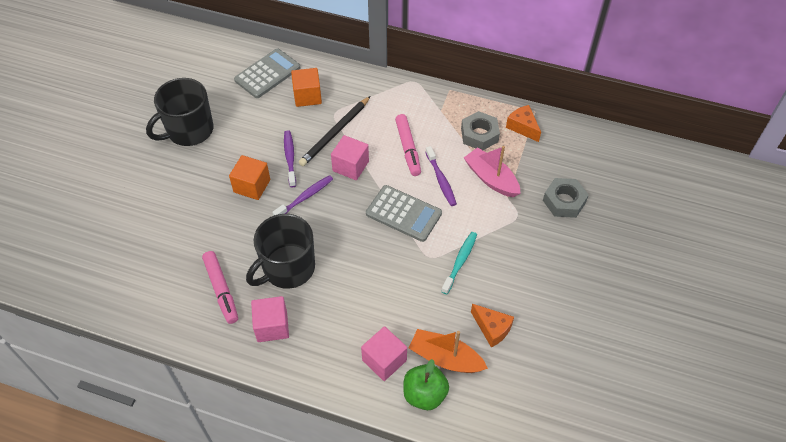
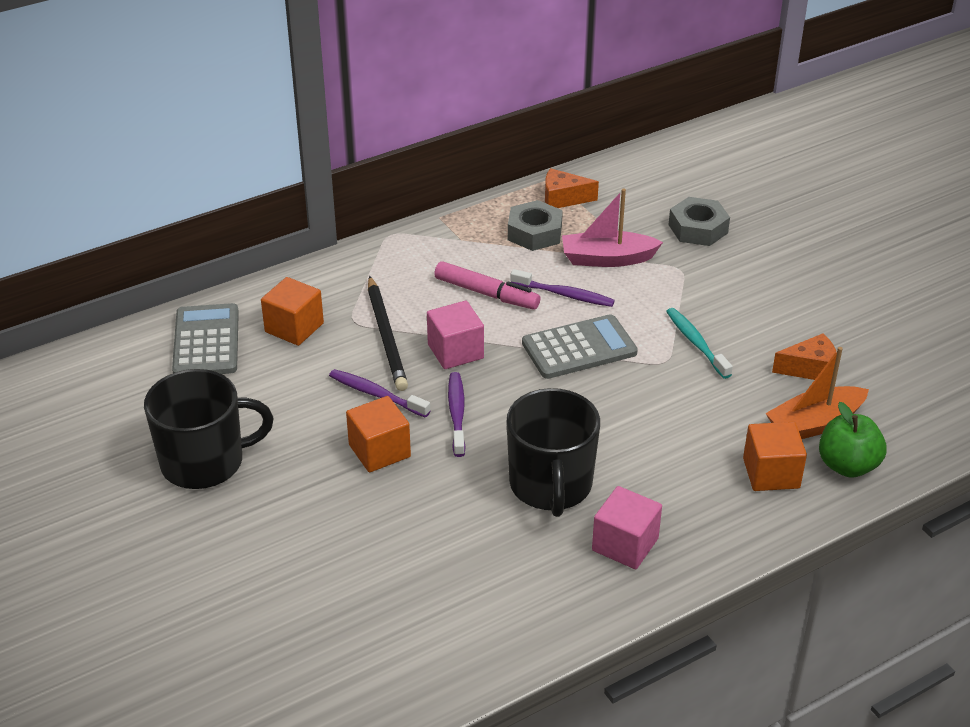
camera: 50 degrees left, 15 degrees down
(189, 130) = (204, 462): black mug -> black mug turned 105 degrees counterclockwise
(221, 290) = (517, 564): pink marker -> none
(384, 360) = (771, 473): pink cube -> orange cube

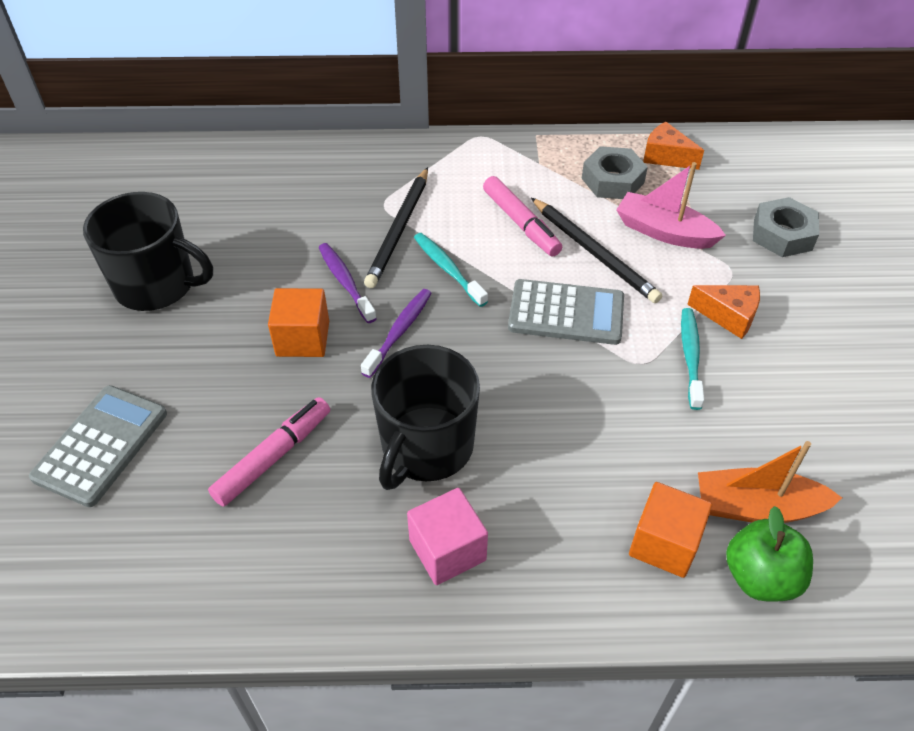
camera: 30 degrees right, 10 degrees up
(206, 341) = (251, 176): grey calculator -> grey calculator (101, 445)
(294, 327) = (330, 191): orange cube -> none
(435, 543) = (273, 456): none -> pink marker
(455, 351) = (448, 269): pink cube -> turquoise toothbrush
(564, 295) = (594, 252): purple toothbrush -> black pencil
(810, 369) = (797, 439): orange cheese -> orange cheese (728, 316)

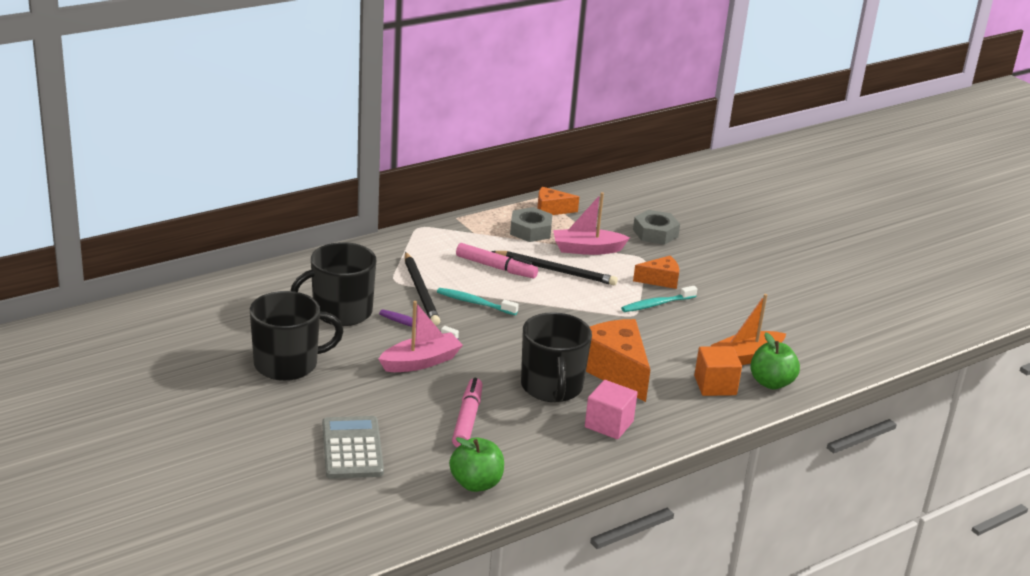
camera: 35 degrees left, 20 degrees down
(184, 577) = (476, 483): none -> green apple
(282, 230) = (340, 312): none -> black mug
(303, 339) = (421, 362): orange cube -> pink boat
(399, 331) = (478, 341): purple toothbrush -> none
(536, 452) = (614, 370): none -> orange cheese
(566, 313) = (568, 304): grey calculator -> none
(690, 356) = (656, 304): turquoise toothbrush -> turquoise toothbrush turned 90 degrees counterclockwise

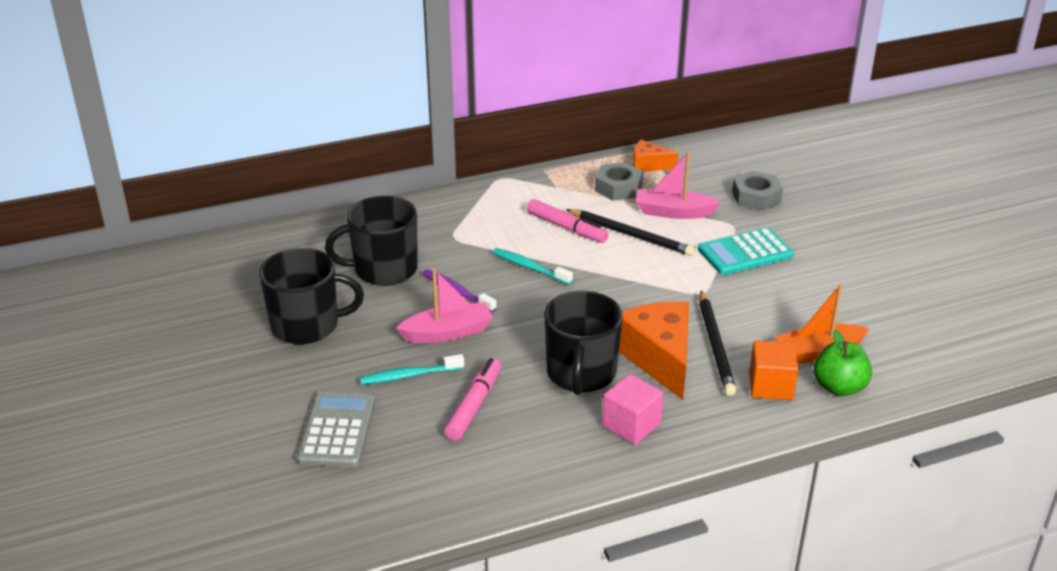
camera: 15 degrees right, 5 degrees up
(421, 291) = (476, 251): black pencil -> black pencil (715, 345)
(476, 483) = (456, 486): green apple -> none
(656, 304) = (732, 281): turquoise toothbrush -> turquoise toothbrush (409, 375)
(660, 280) = (745, 252): orange cheese -> turquoise calculator

